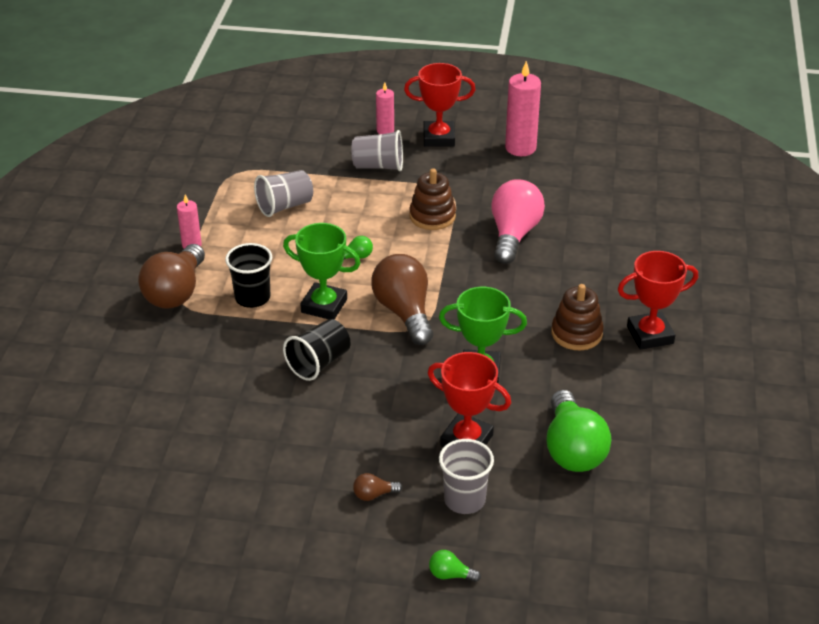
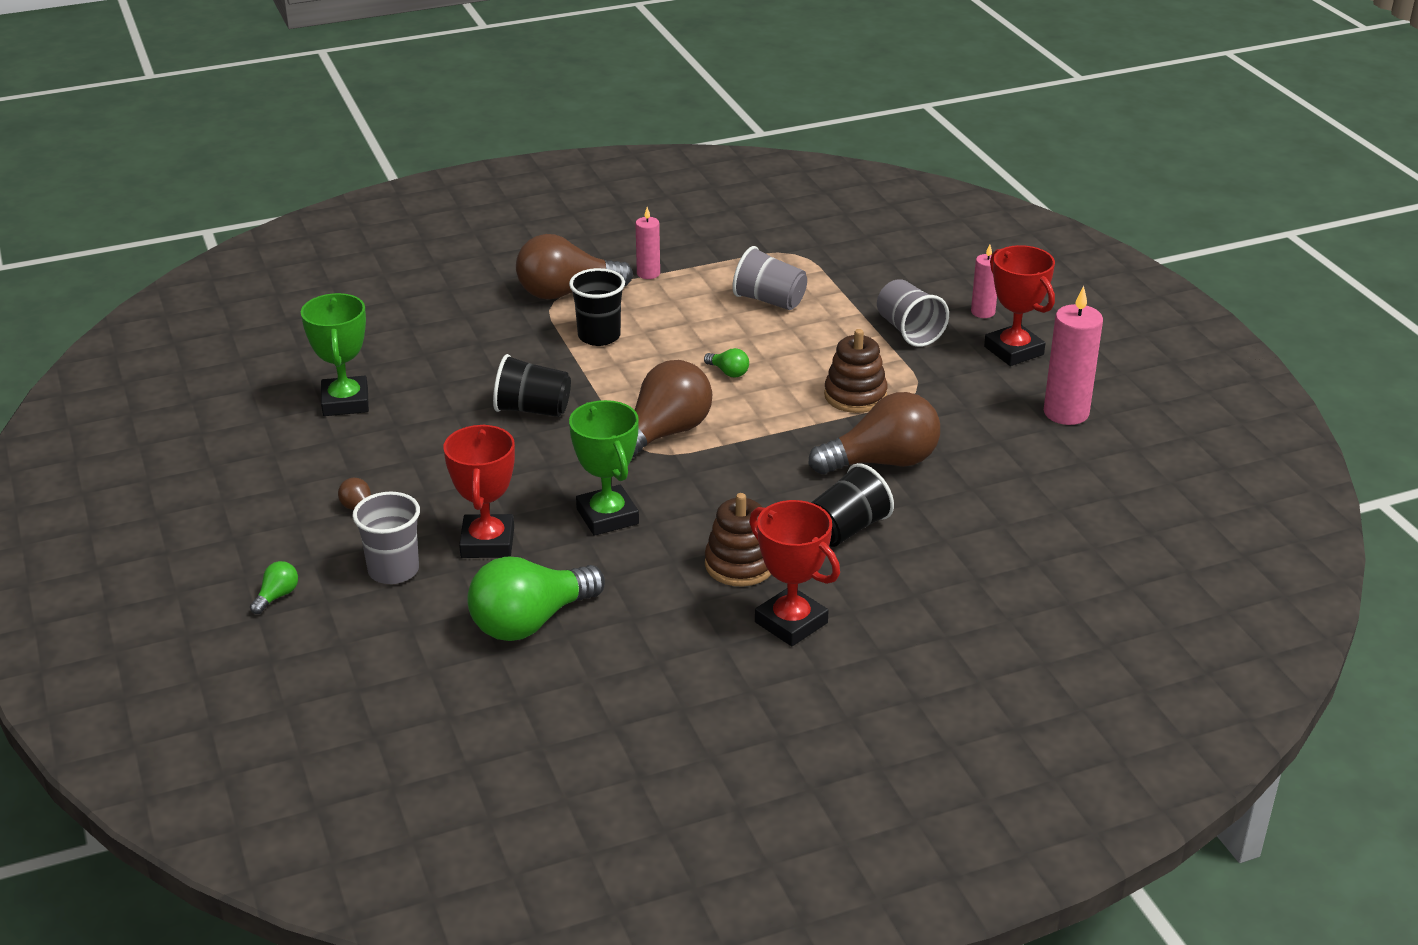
camera: 60 degrees right, 5 degrees down
(324, 306) = (626, 381): green trophy -> green trophy (345, 402)
(450, 575) = (277, 596): green light bulb -> green light bulb turned 45 degrees clockwise
(513, 235) = (882, 462): pink light bulb -> brown light bulb
(572, 277) = (846, 529): none -> black cup

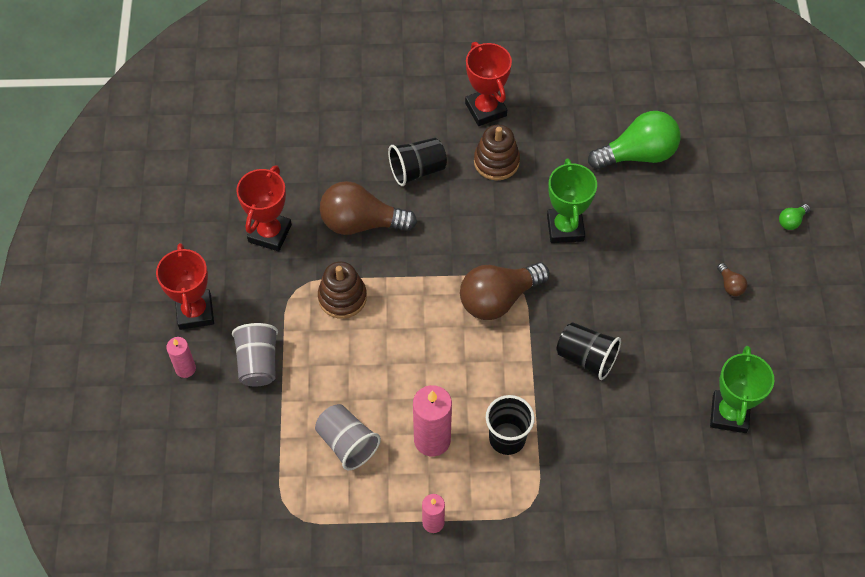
camera: 160 degrees left, 25 degrees up
(393, 570) = (715, 221): grey cup -> none
(487, 542) = (650, 228): red trophy -> red trophy (270, 233)
(566, 292) = (515, 515): brown light bulb -> none
(728, 372) = (423, 356): green light bulb -> none
(1066, 413) = (207, 232): pink candle -> pink candle (432, 440)

